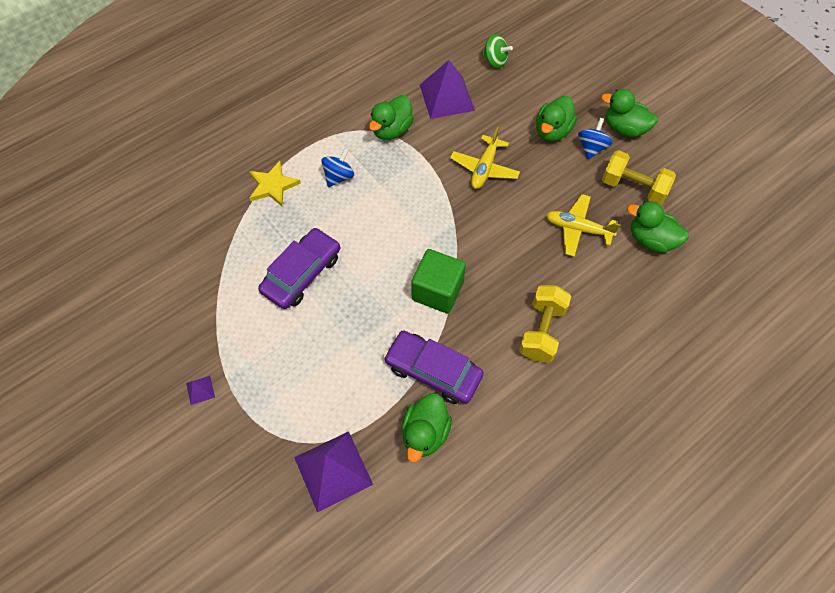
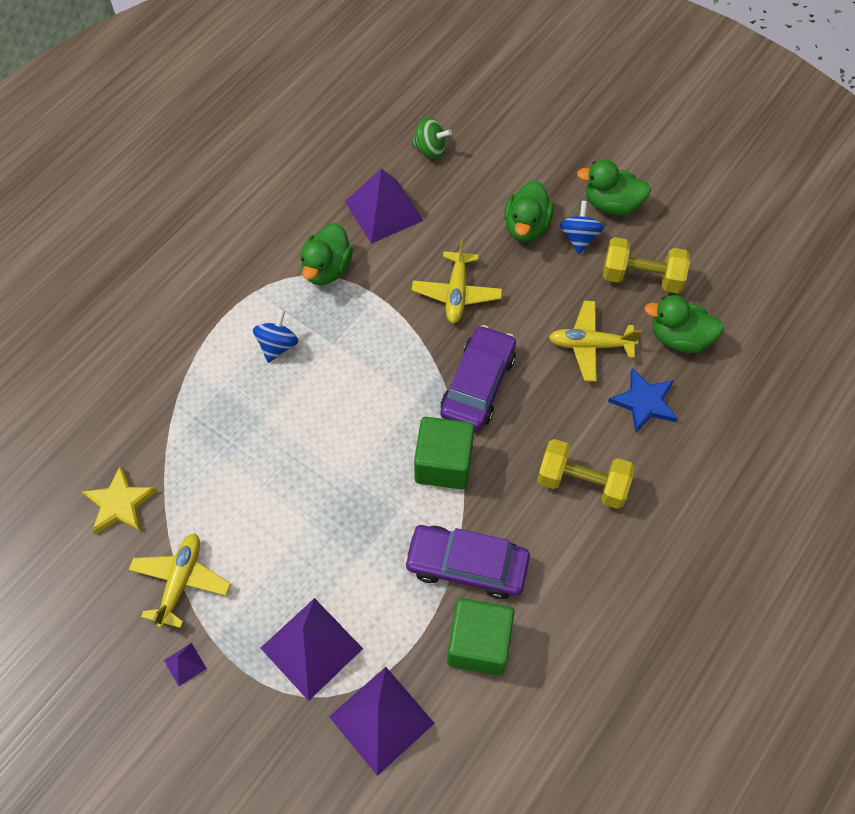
camera: 15 degrees left, 0 degrees up
(216, 329) = (181, 581): none -> yellow plane
(273, 185) = (196, 377): yellow star -> yellow star (119, 503)
(296, 403) = (311, 648): none -> purple pyramid
(302, 274) = (269, 483): purple car -> purple car (478, 385)
(425, 433) = (479, 644): green duck -> green cube
(542, 331) = (582, 483): yellow dumbbell -> yellow dumbbell turned 75 degrees counterclockwise
(609, 281) = (644, 402): none -> blue star

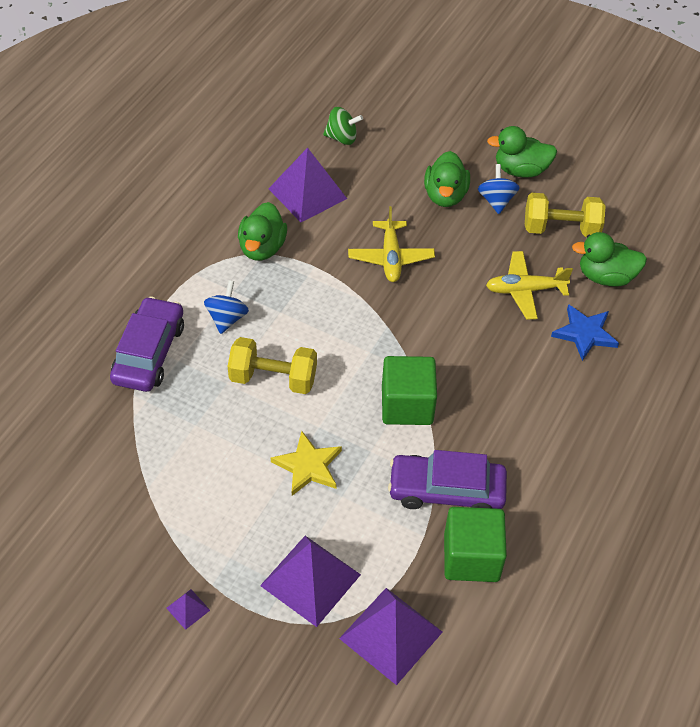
camera: 10 degrees left, 10 degrees down
(119, 503) = (96, 473): yellow star -> yellow star (308, 466)
(181, 581) = (170, 535): yellow plane -> none
(478, 385) = (426, 334): purple car -> purple car (149, 353)
(582, 483) = (541, 408): yellow dumbbell -> yellow dumbbell (273, 378)

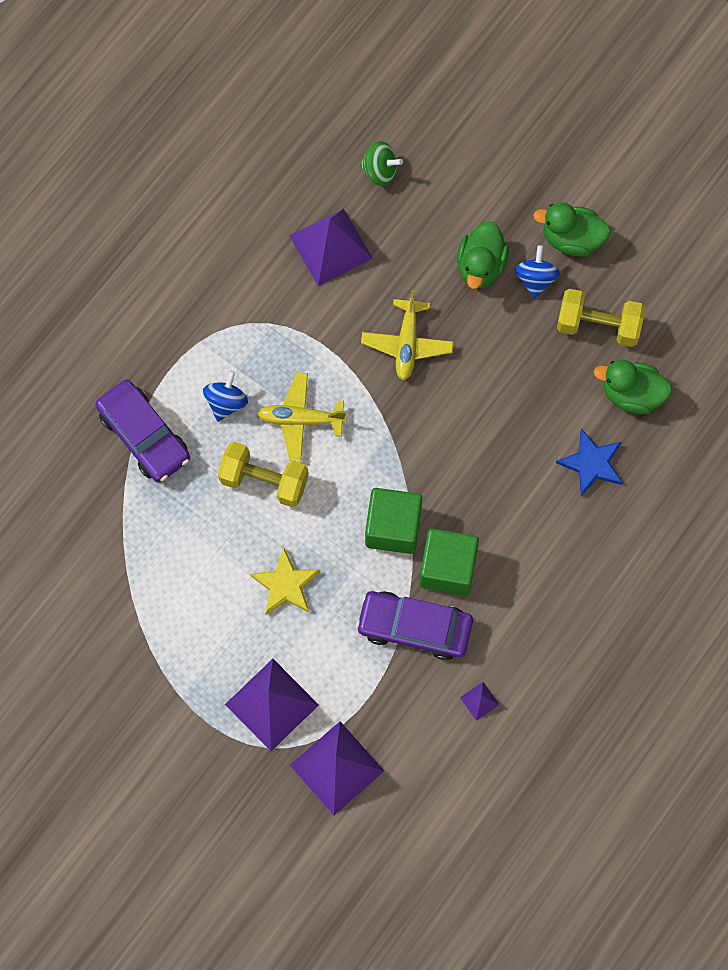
camera: 10 degrees right, 20 degrees up
(149, 353) = (144, 436): purple car -> purple car turned 120 degrees clockwise
(188, 609) = (157, 719): purple pyramid -> purple pyramid (479, 701)
(262, 248) = (273, 316): green duck -> none
(471, 557) = (424, 700): green cube -> green cube (447, 568)
(525, 290) = (541, 402): yellow plane -> yellow plane (300, 420)

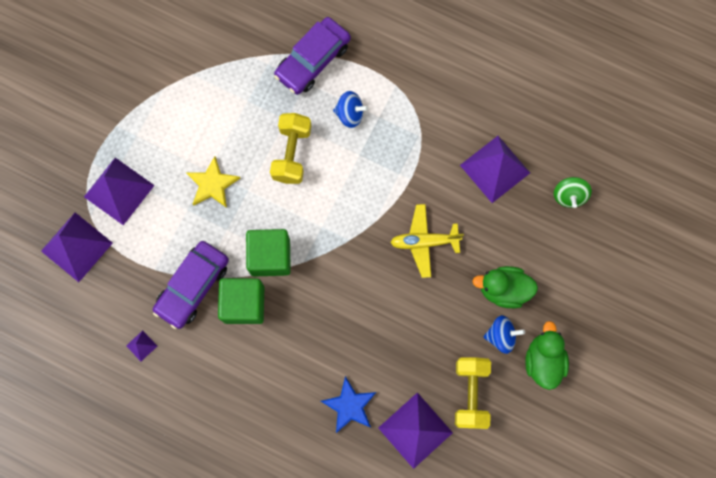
camera: 80 degrees right, 5 degrees up
(300, 420) = (346, 171): yellow plane -> none
(414, 627) = (193, 286): purple car -> purple car turned 150 degrees counterclockwise
(631, 394) = (415, 430): green duck -> purple pyramid

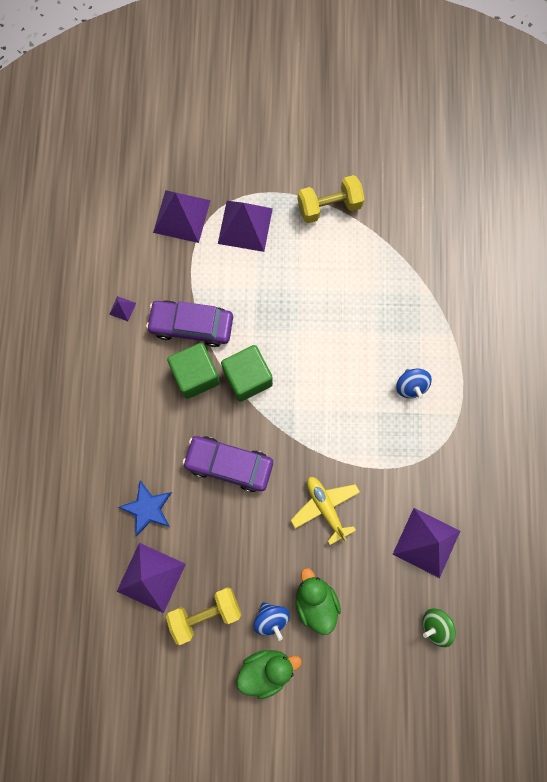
camera: 65 degrees right, 0 degrees up
(212, 184) = (288, 299): yellow star -> none
(292, 154) = (349, 353): yellow dumbbell -> yellow dumbbell (329, 206)
(313, 60) = (444, 330): purple car -> purple car (229, 464)

